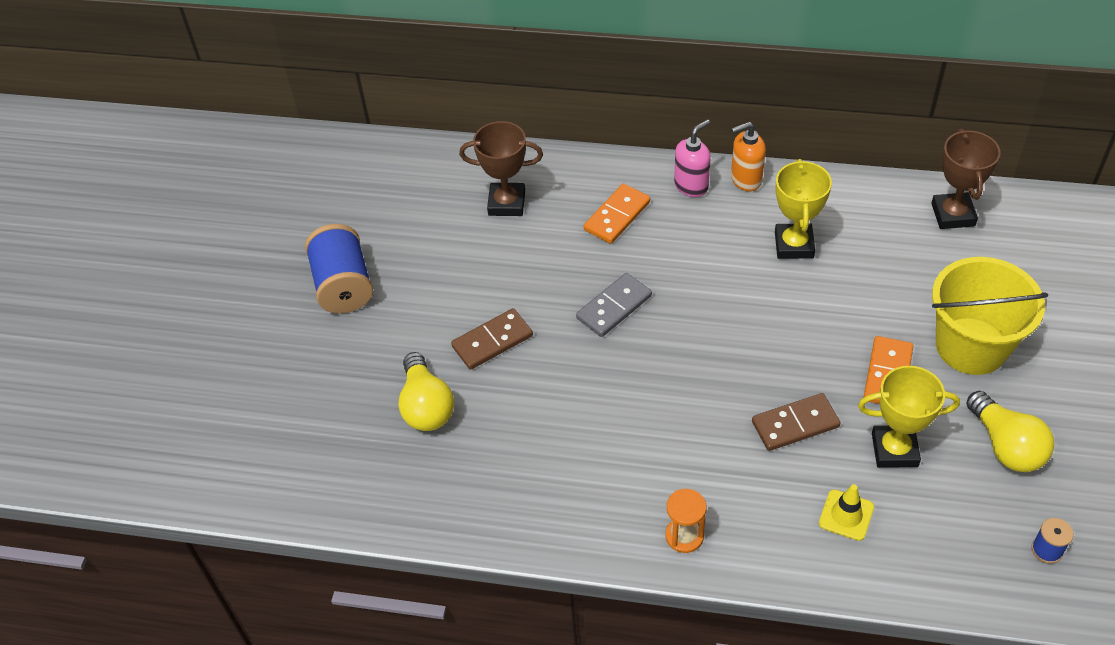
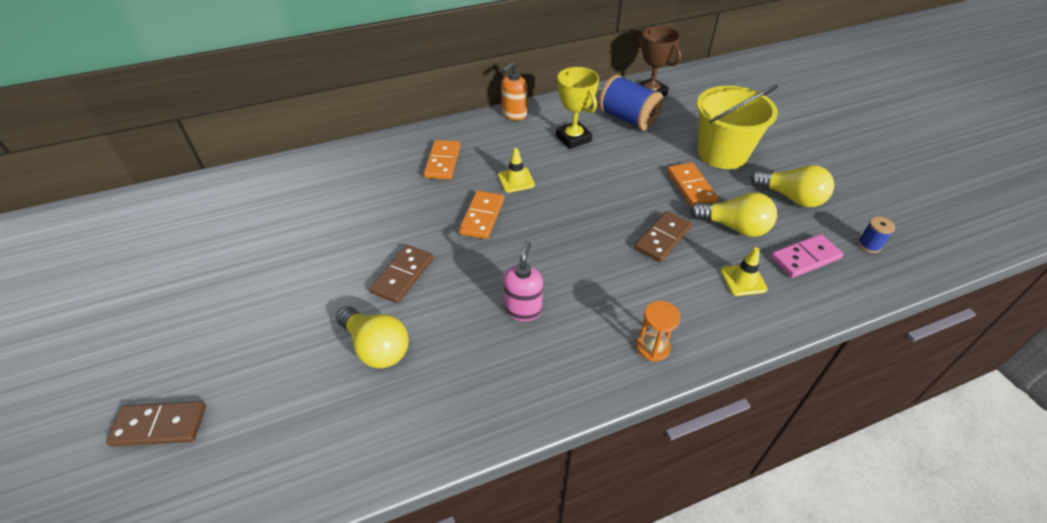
camera: 35 degrees left, 5 degrees down
(223, 392) = (159, 426): none -> brown domino
(343, 285) = (242, 286): blue spool -> blue spool (628, 119)
(506, 203) = (353, 181): brown trophy -> none
(614, 307) = (482, 217): grey domino -> orange domino
(683, 275) = (516, 180): none -> yellow traffic cone
(691, 186) = (481, 129): pink soap dispenser -> pink soap dispenser (523, 309)
(894, 450) = (734, 227): yellow trophy -> yellow light bulb
(946, 526) = (805, 258): none -> pink domino

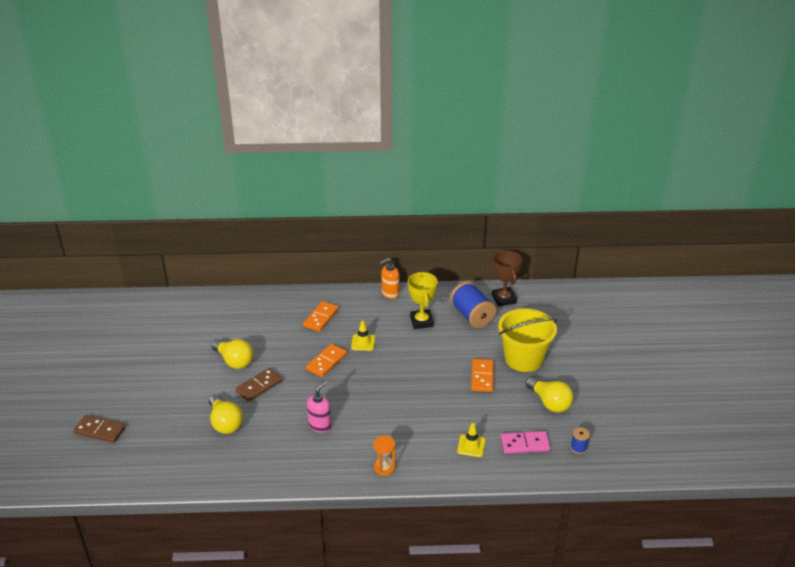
camera: 20 degrees right, 10 degrees down
(662, 239) = (436, 406): brown domino -> none
(734, 227) = (491, 412): yellow light bulb -> yellow light bulb (234, 361)

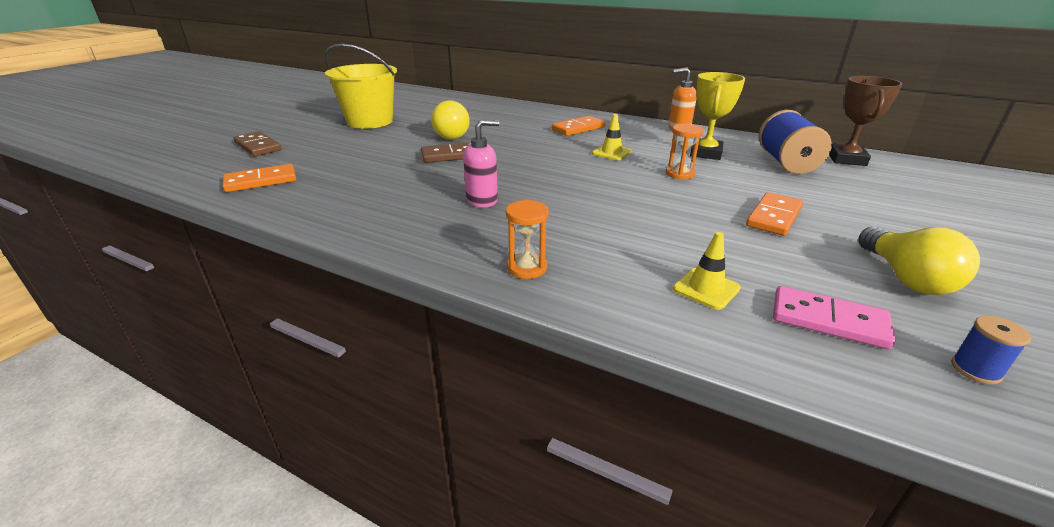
camera: 30 degrees right, 5 degrees down
(225, 423) = (377, 171): yellow light bulb -> none
(326, 362) = (550, 156): orange domino -> orange domino (261, 181)
(417, 352) = (680, 174): none -> orange hourglass
(523, 359) = (863, 216): yellow bucket -> yellow bucket (370, 121)

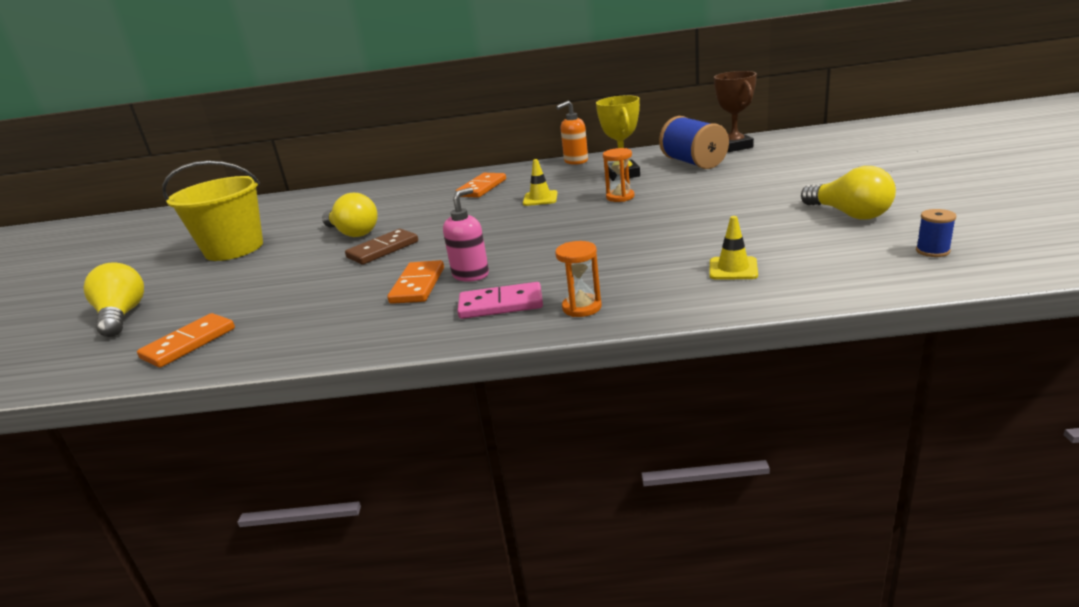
camera: 25 degrees left, 5 degrees down
(258, 146) = (122, 316): brown domino -> yellow light bulb
(774, 217) = (727, 205): orange domino -> orange domino (418, 285)
(828, 321) = (830, 257): pink domino -> pink domino (501, 304)

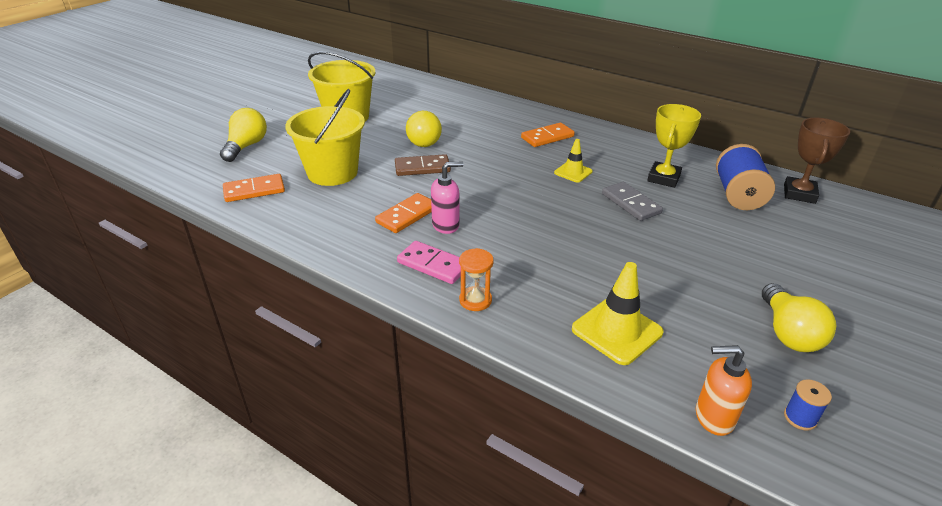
camera: 30 degrees right, 10 degrees up
(278, 291) = (332, 172): none -> yellow bucket
(575, 161) = (647, 142): orange soap dispenser -> orange soap dispenser (713, 417)
(620, 197) = (631, 203): orange hourglass -> grey domino
(733, 269) = (617, 331): yellow traffic cone -> yellow traffic cone, size x1.66

